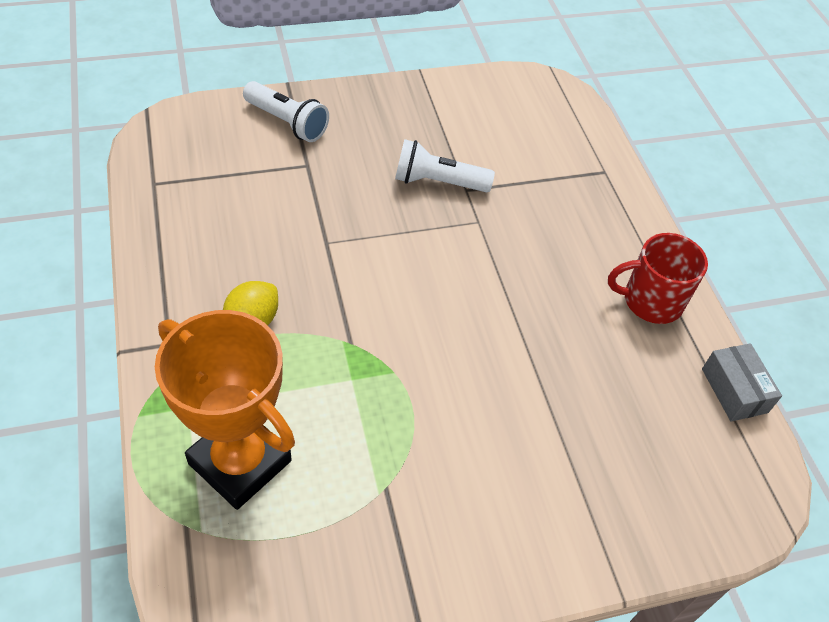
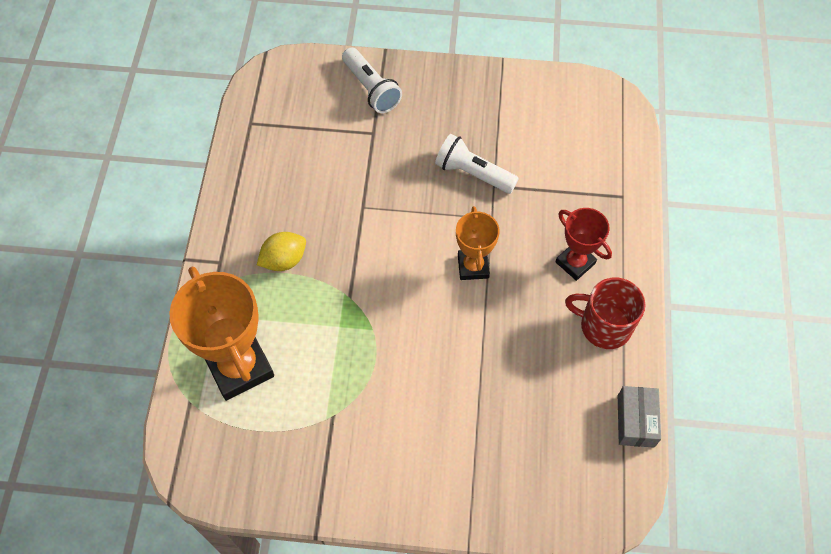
camera: 25 degrees right, 10 degrees up
(481, 275) = (473, 266): none -> orange trophy
(589, 245) = (575, 263): none -> red trophy

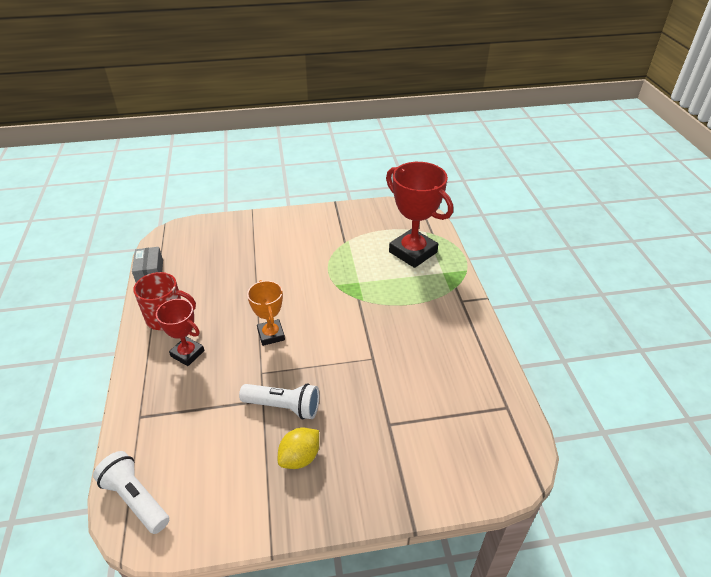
camera: 165 degrees right, 20 degrees down
(239, 367) = (413, 252): orange trophy -> red trophy
(284, 260) = (416, 311): yellow lemon -> yellow lemon (300, 457)
(371, 89) = (409, 472): white flashlight -> white flashlight (136, 499)

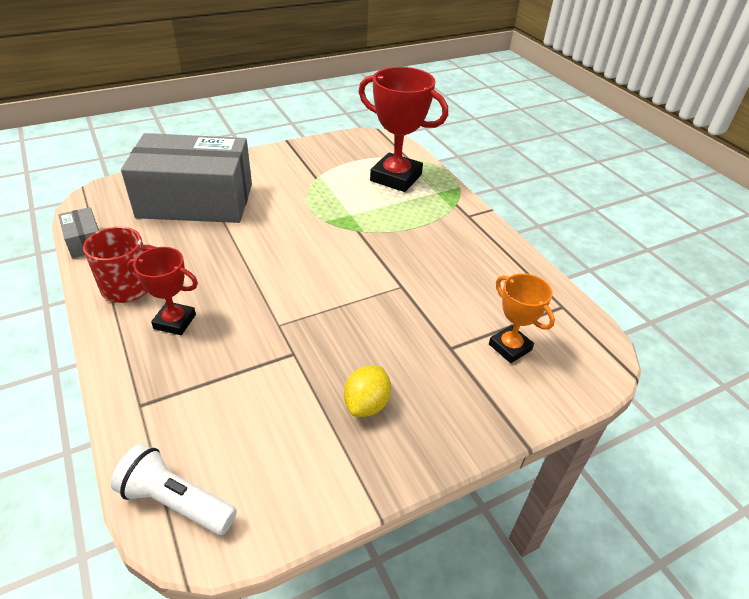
camera: 20 degrees left, 0 degrees up
(241, 249) = (196, 201): none -> grey box
(271, 335) = (272, 283): orange trophy -> orange trophy (510, 347)
(283, 406) = (322, 355): white flashlight -> none

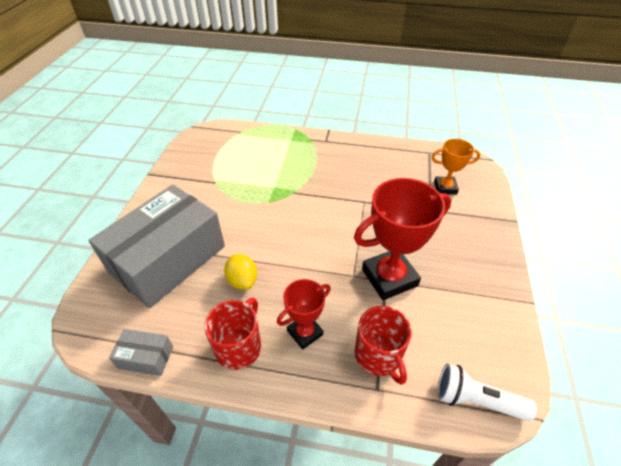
camera: 50 degrees left, 5 degrees up
(176, 502) = (476, 400): white flashlight -> white flashlight turned 45 degrees clockwise
(183, 389) = (378, 356): none -> red mug
(366, 404) = (450, 267): yellow lemon -> yellow lemon (242, 280)
(396, 177) = (257, 148): red trophy -> red trophy (389, 277)

